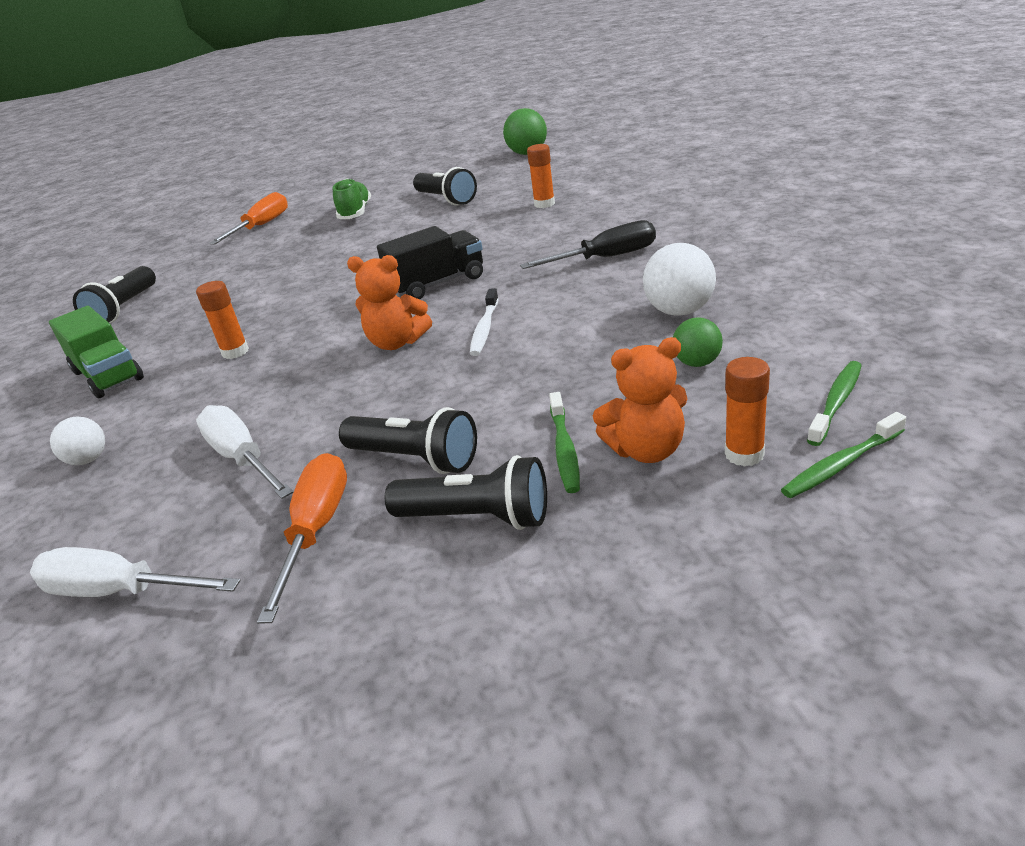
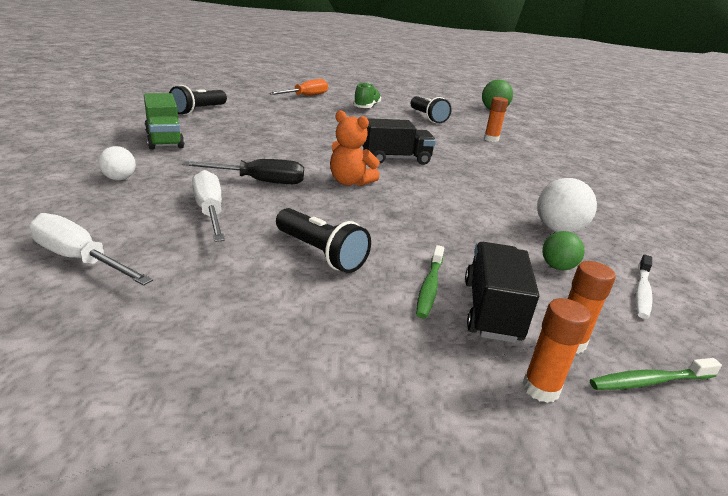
camera: 10 degrees right, 5 degrees down
(235, 352) = (246, 153): orange glue stick -> orange glue stick (540, 388)
(316, 530) = (227, 272): orange screwdriver -> none
(477, 517) = (341, 307): black flashlight -> none
(485, 328) = (413, 194): white toothbrush -> white toothbrush (642, 291)
(606, 258) = (519, 182): black screwdriver -> black screwdriver (259, 181)
(646, 450) = (491, 310): orange teddy bear -> black truck
(836, 403) = (661, 334): green toothbrush -> none

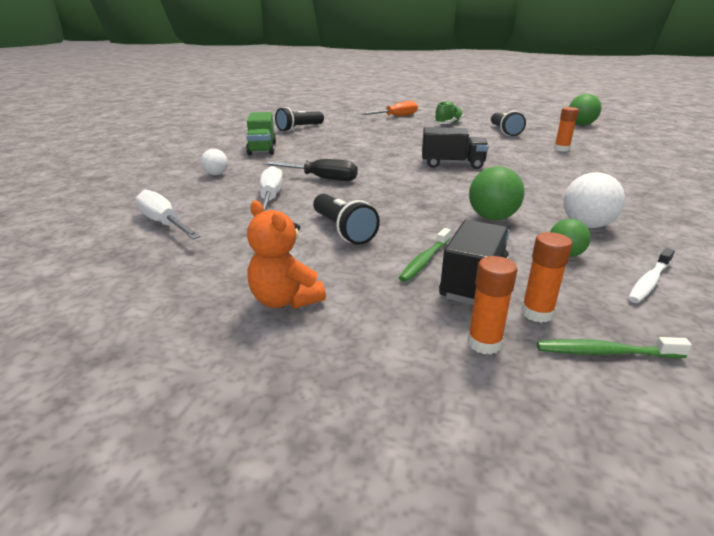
camera: 20 degrees right, 0 degrees up
(350, 182) = (398, 181): orange teddy bear -> orange teddy bear (285, 300)
(469, 226) = (492, 218): none -> green ball

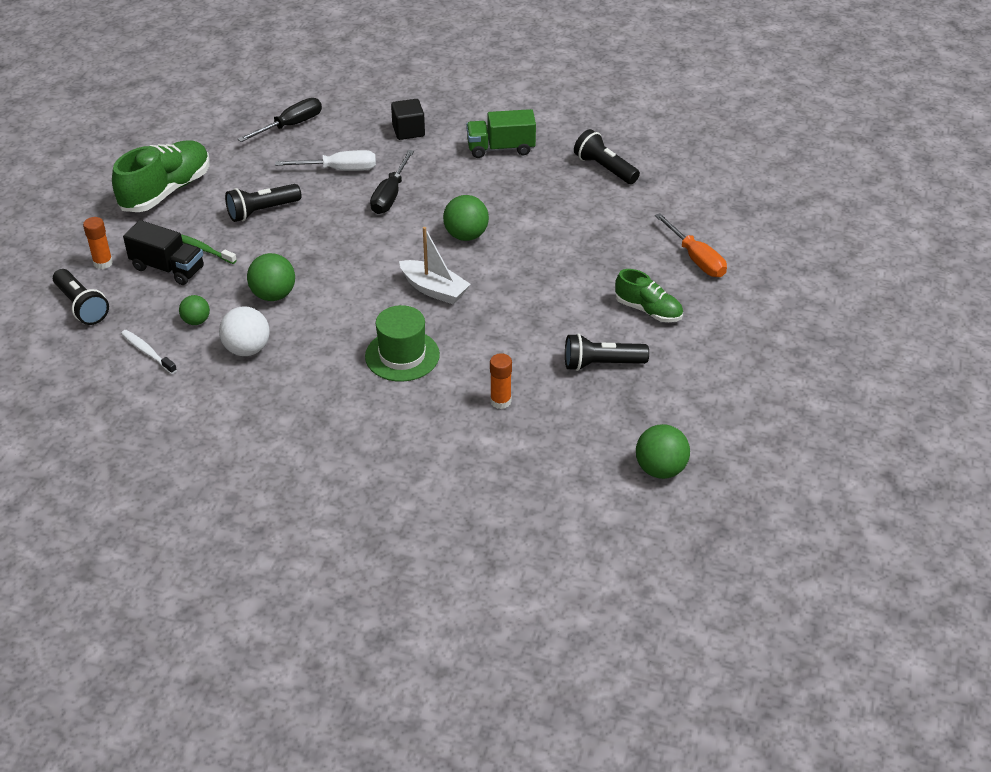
camera: 90 degrees right, 15 degrees up
(164, 223) = (291, 125): white screwdriver -> black screwdriver
(216, 174) = (408, 131): white ball -> black cube
(285, 300) = (166, 191): orange teddy bear -> green shoe
(380, 157) = (466, 235): none -> green ball
(452, 164) = (434, 289): black truck -> white boat
(537, 313) = (125, 289): orange glue stick -> none
(539, 171) = (402, 355): none -> green hat
(606, 352) = (81, 306): green toothbrush -> black flashlight

